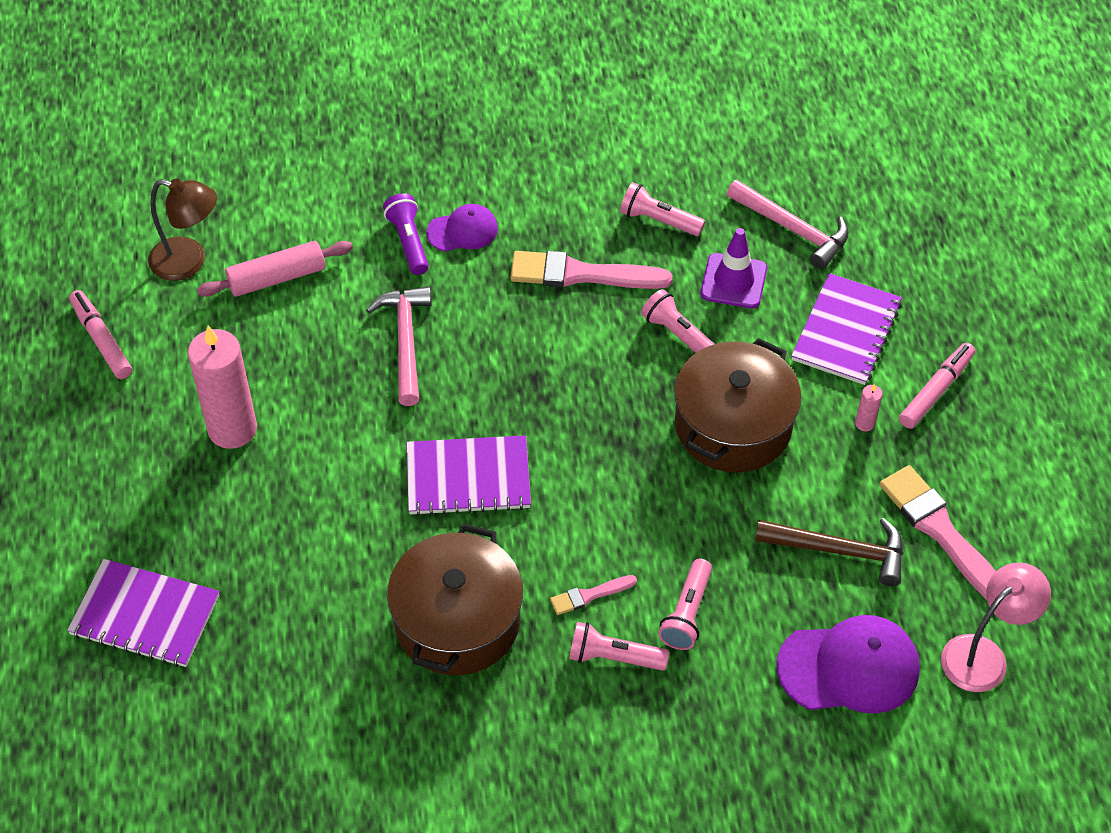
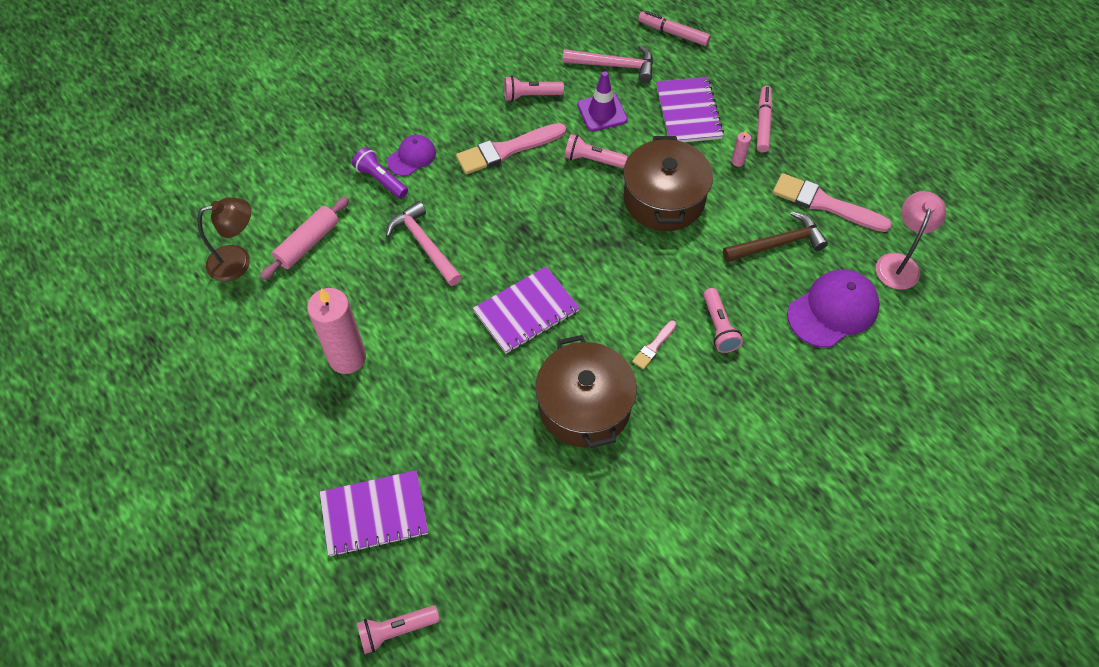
camera: 30 degrees left, 5 degrees up
(101, 340) = (211, 343): pink marker -> pink marker (673, 33)
(613, 657) = (695, 377): pink flashlight -> pink flashlight (396, 630)

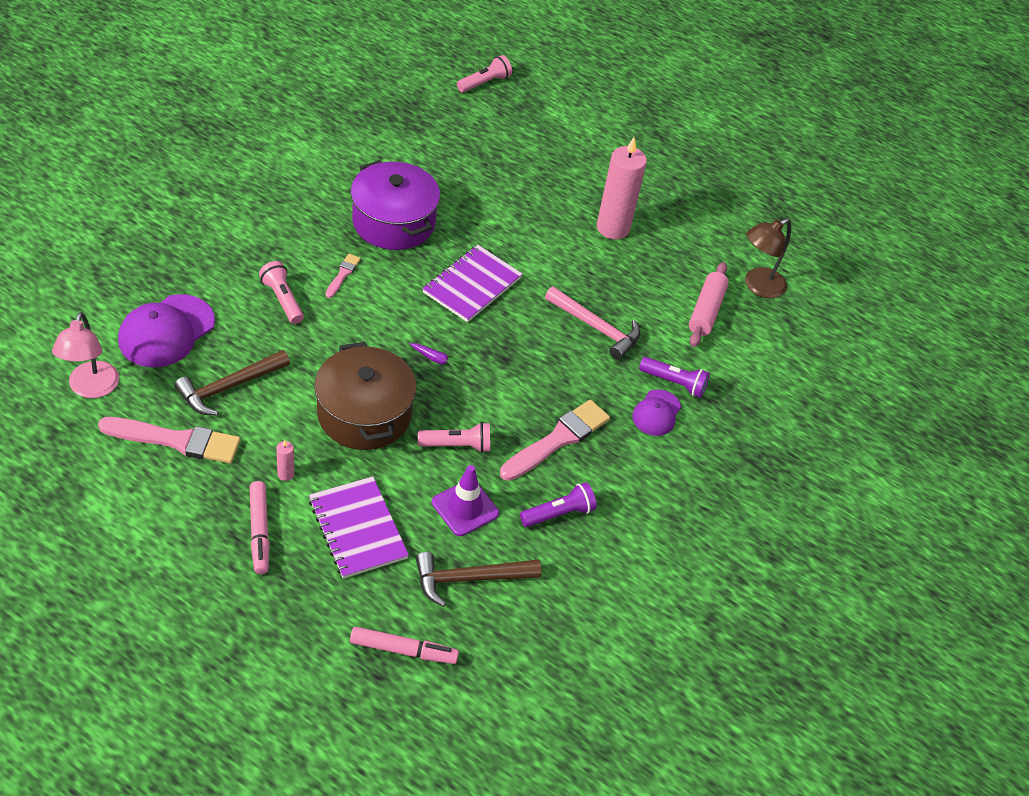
camera: 155 degrees right, 10 degrees down
(374, 514) = (533, 136): purple notebook -> none
(531, 95) = (559, 514): pink flashlight -> purple flashlight
(584, 406) = (393, 222): brown pot -> purple pot
(586, 238) = (437, 360): none -> purple carrot
(614, 65) = (469, 579): pink hammer -> brown hammer

